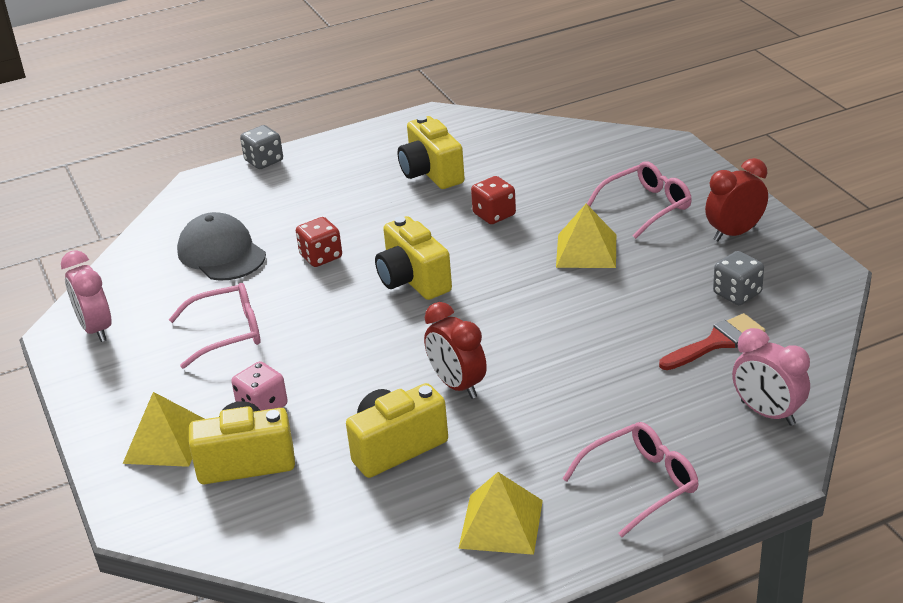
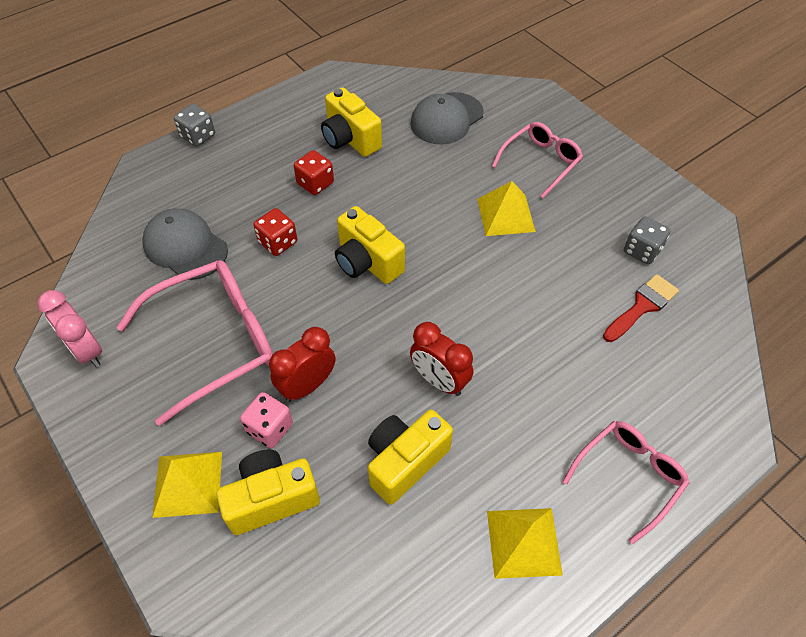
camera: 15 degrees left, 20 degrees up
(227, 333) = (214, 342): pink glasses -> pink glasses, size x1.66
(494, 214) = (417, 181): red dice -> red dice (315, 183)
(549, 161) = (446, 119): none -> grey cap
(734, 233) = (620, 185): red clock -> red clock (307, 386)
(767, 413) = (707, 381): pink clock -> none

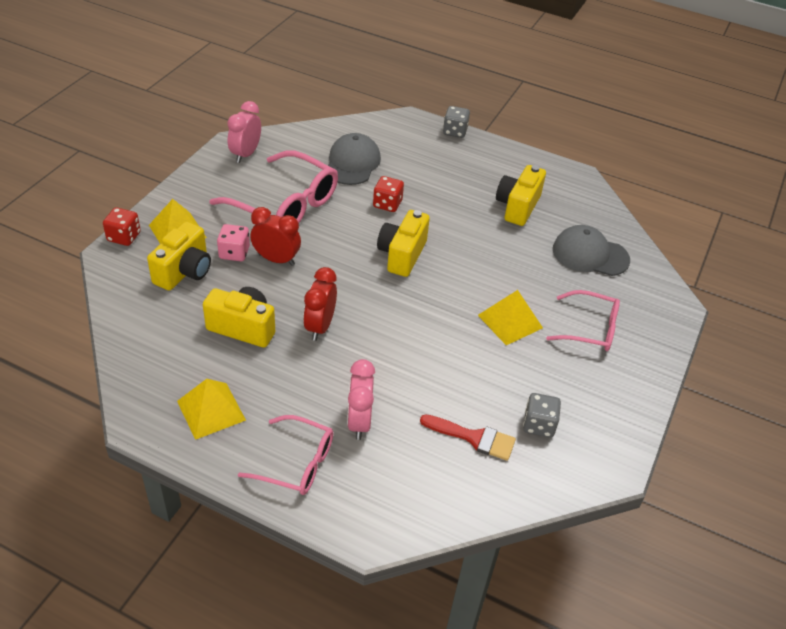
camera: 60 degrees right, 10 degrees down
(271, 499) = (184, 271): yellow camera -> yellow camera turned 75 degrees clockwise
(315, 183) = (457, 203): red dice -> red dice (124, 237)
(591, 395) = (359, 422): none -> pink clock

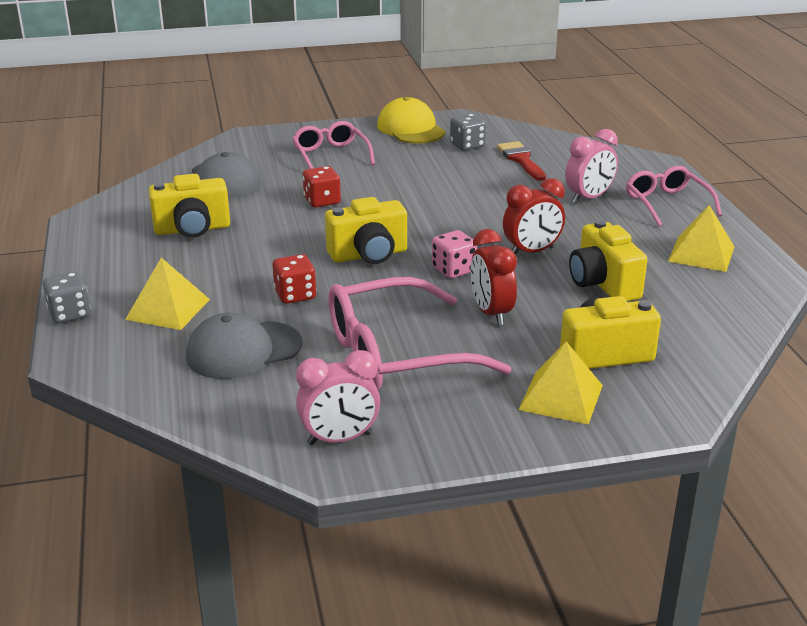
camera: 125 degrees left, 15 degrees down
(124, 237) = (635, 428): red dice -> red dice (322, 201)
(234, 253) = (526, 341): pink dice -> pink dice (453, 270)
(285, 204) = (396, 354): pink glasses -> pink glasses turned 105 degrees counterclockwise
(510, 321) = (376, 183): yellow pyramid -> yellow pyramid (168, 309)
(613, 413) = (411, 129): none -> yellow cap

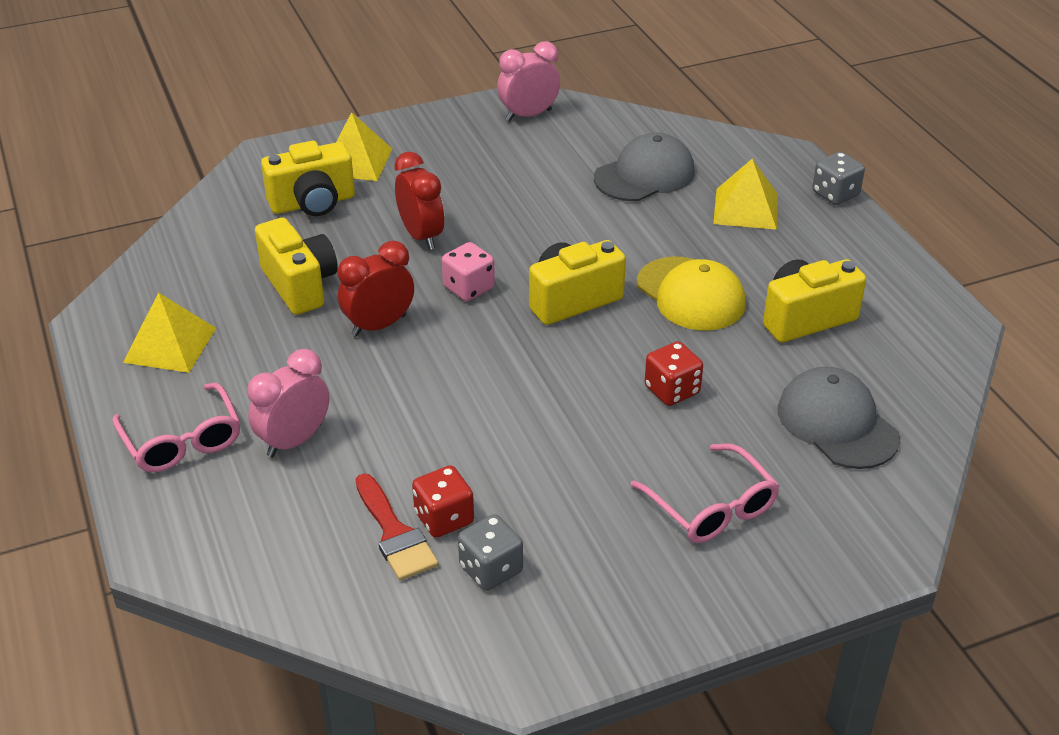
camera: 170 degrees right, 10 degrees up
(295, 295) = (629, 237): red dice -> red dice (444, 518)
(396, 354) = (505, 185): pink glasses -> none
(411, 129) = (605, 618): yellow cap -> yellow cap (691, 294)

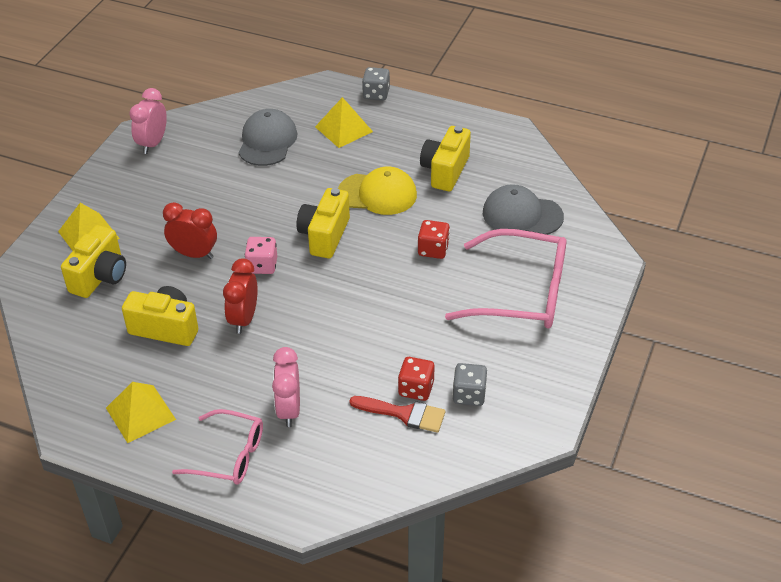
camera: 45 degrees left, 5 degrees up
(711, 507) = (521, 293): pink glasses -> pink glasses, size x1.66

